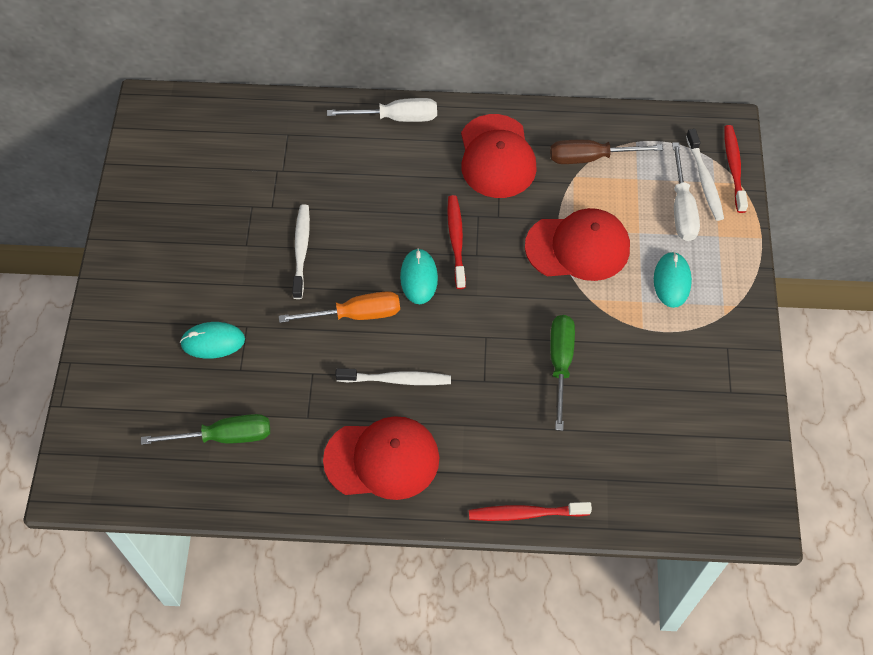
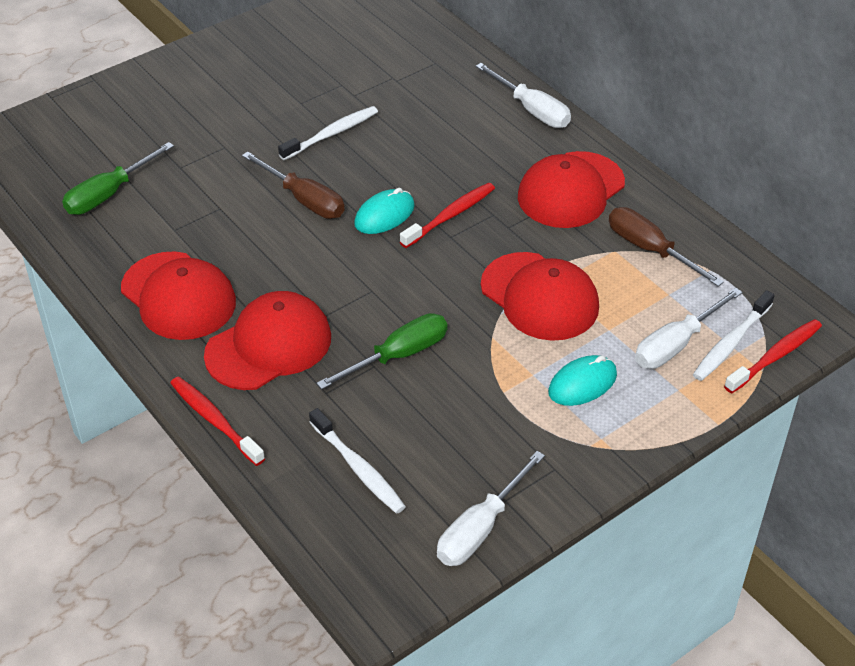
camera: 50 degrees right, 15 degrees down
(213, 342) = (190, 138): turquoise mouse -> none
(224, 436) = (109, 194): green screwdriver -> green screwdriver turned 90 degrees clockwise
(356, 314) = (304, 200): orange screwdriver -> brown screwdriver
(397, 379) = (266, 260): white toothbrush -> white toothbrush (358, 468)
(483, 434) = (269, 346): none -> red cap
(742, 422) = (480, 528): none -> white screwdriver

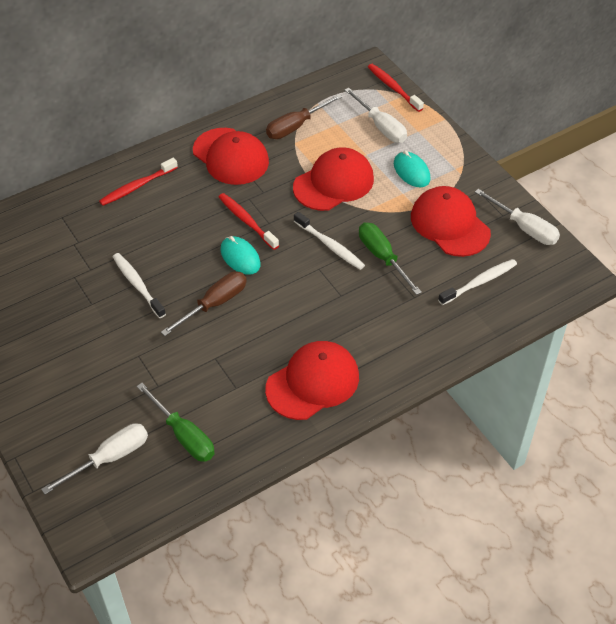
camera: 85 degrees left, 5 degrees up
(214, 420) = (438, 358): red toothbrush -> red toothbrush (137, 186)
(269, 346) = (368, 327): red cap -> red cap (450, 224)
(532, 110) = (136, 167): white screwdriver -> white screwdriver (109, 458)
(731, 343) = (381, 104): white toothbrush -> white toothbrush (330, 246)

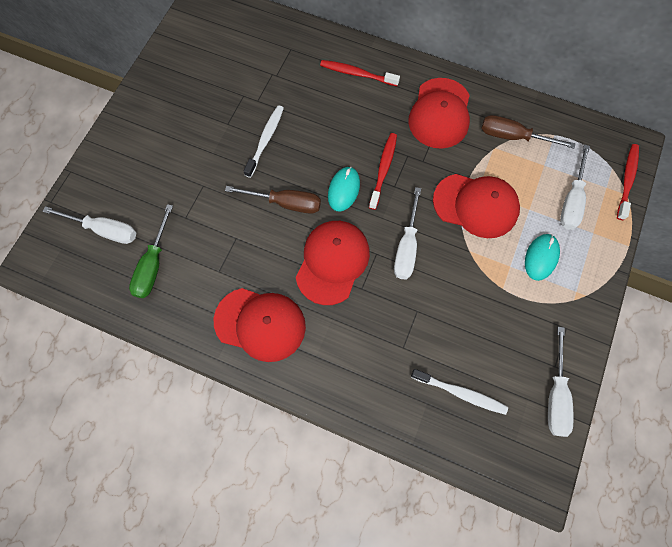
camera: 55 degrees right, 20 degrees up
(330, 246) = (406, 247): white toothbrush -> white screwdriver
(382, 257) = (426, 295): green screwdriver -> none
(450, 224) = (506, 327): red cap -> red cap (332, 262)

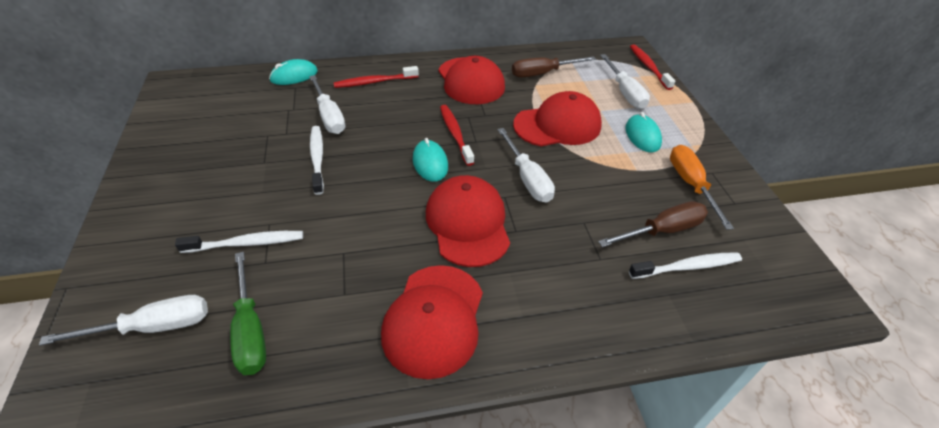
camera: 35 degrees left, 25 degrees down
(181, 195) = (246, 243): none -> white toothbrush
(260, 324) = (434, 319): red cap -> red cap turned 120 degrees clockwise
(285, 203) = (378, 198): brown screwdriver -> brown screwdriver (662, 230)
(297, 34) = (294, 76): none -> turquoise mouse
(535, 328) = (690, 184): none -> orange screwdriver
(555, 395) = (759, 223): white screwdriver -> white screwdriver (329, 116)

